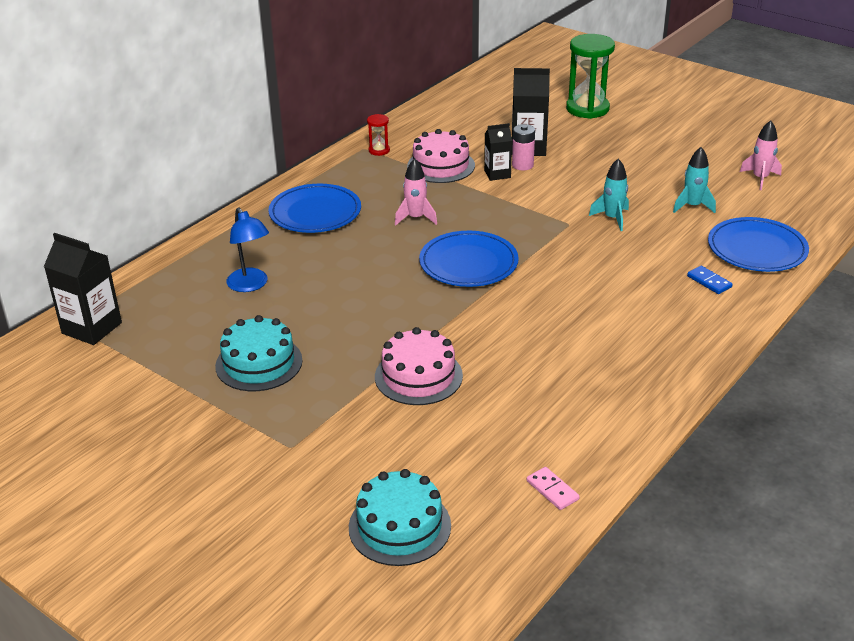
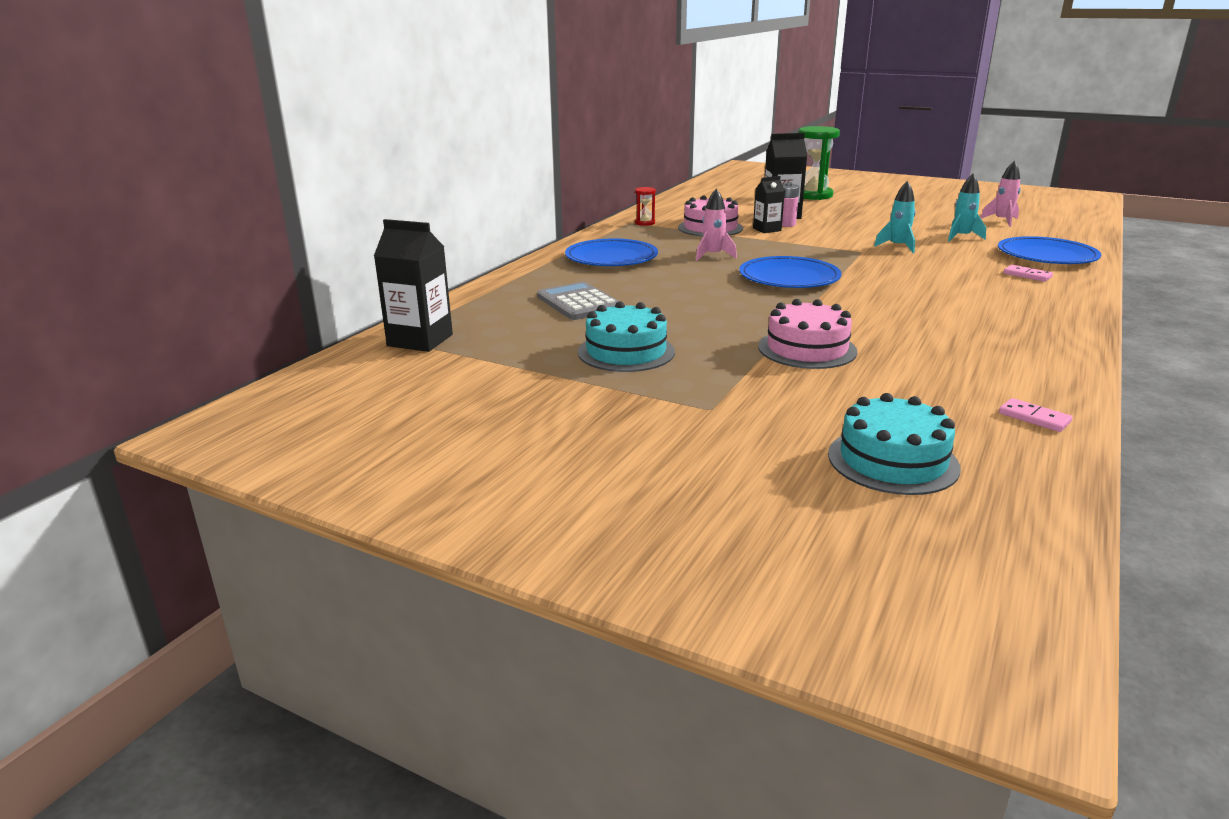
camera: 10 degrees left, 10 degrees down
(251, 285) = (578, 303): blue lamp -> grey calculator
(709, 281) = (1027, 275): blue domino -> pink domino

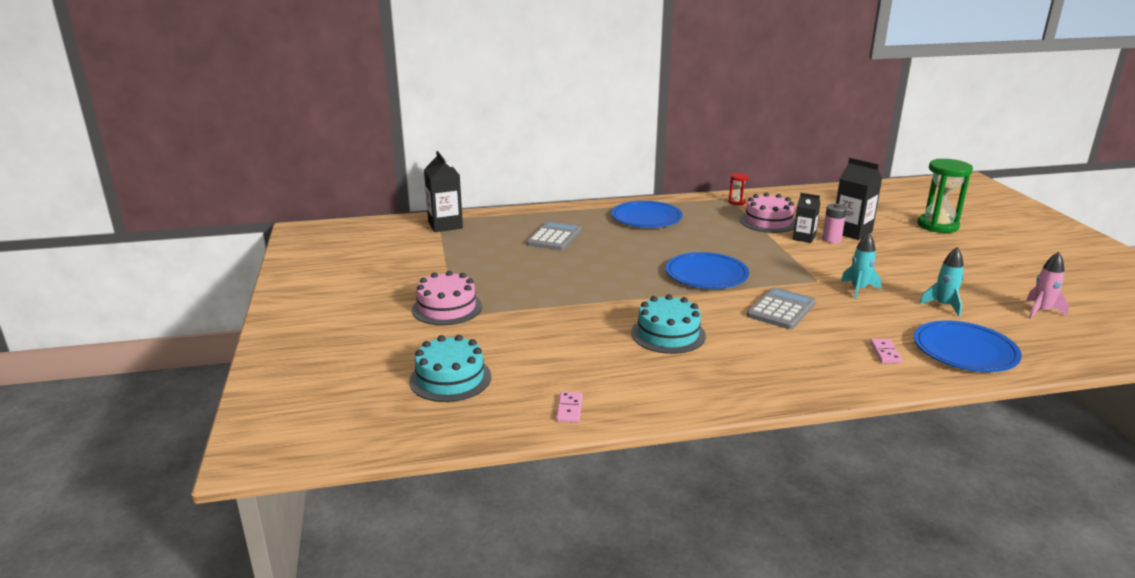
camera: 50 degrees right, 0 degrees up
(626, 352) = (501, 272): turquoise cake -> turquoise cake (668, 334)
(713, 256) = (707, 241): pink rocket -> none
(807, 349) = (581, 315): pink cake -> pink cake (447, 308)
(903, 278) = (781, 309): none -> grey calculator

